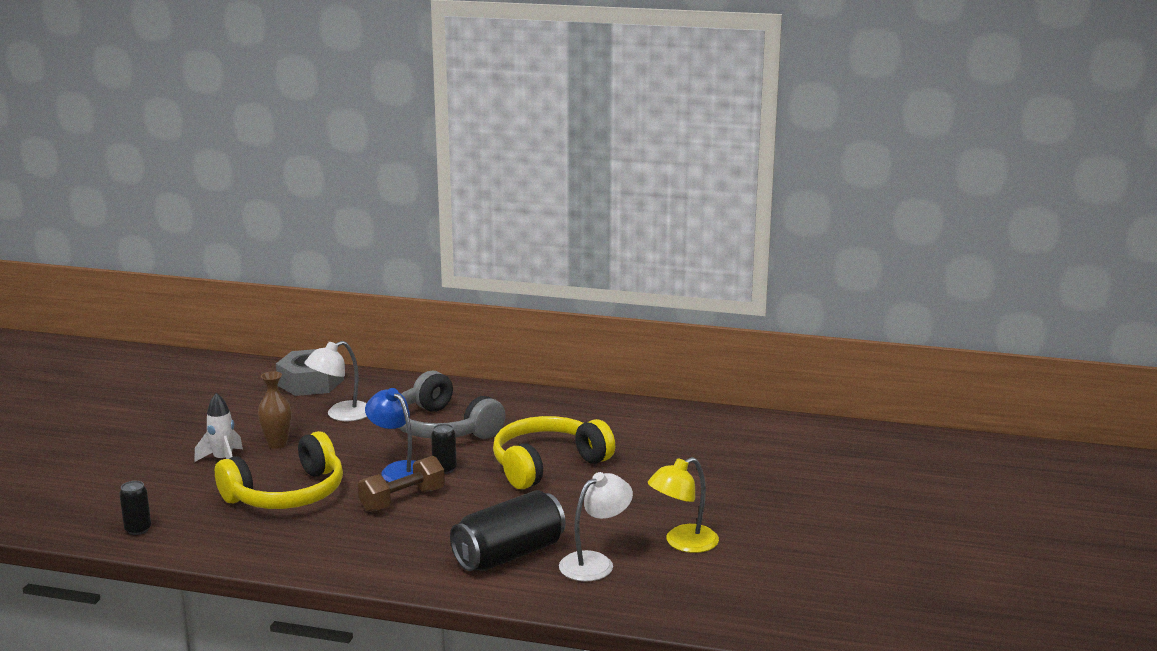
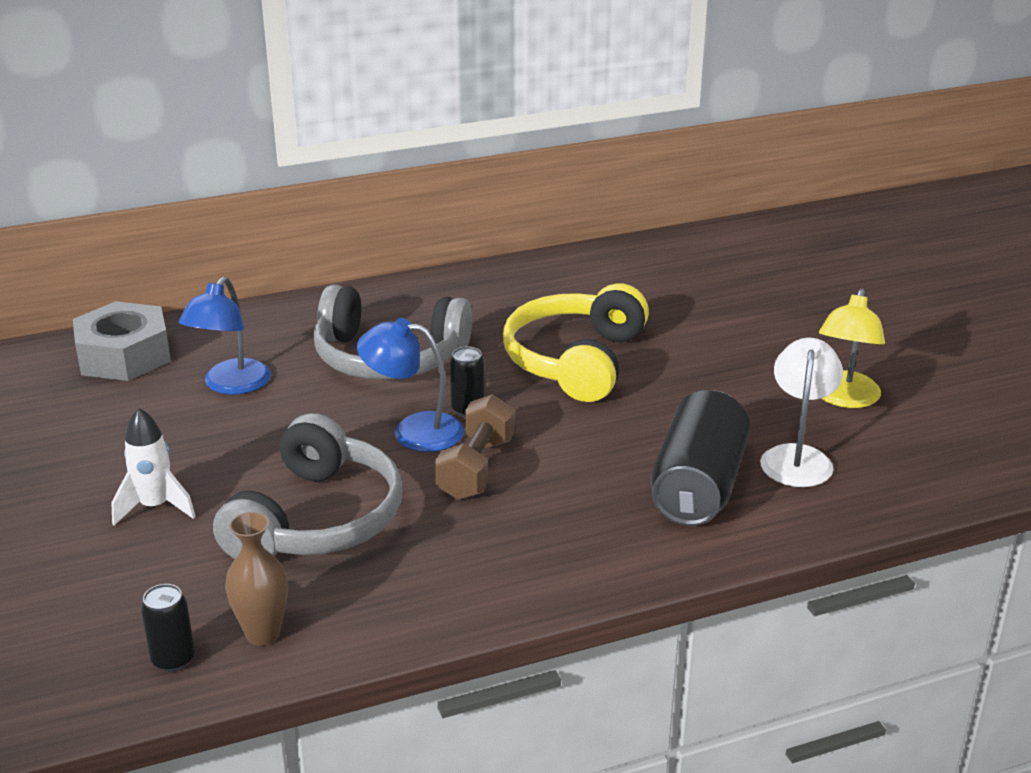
camera: 35 degrees left, 10 degrees up
(277, 444) = (201, 456): brown vase -> brown vase (263, 634)
(287, 494) = (316, 519): yellow headphones -> grey headphones
(341, 415) = (231, 385): white lamp -> blue lamp

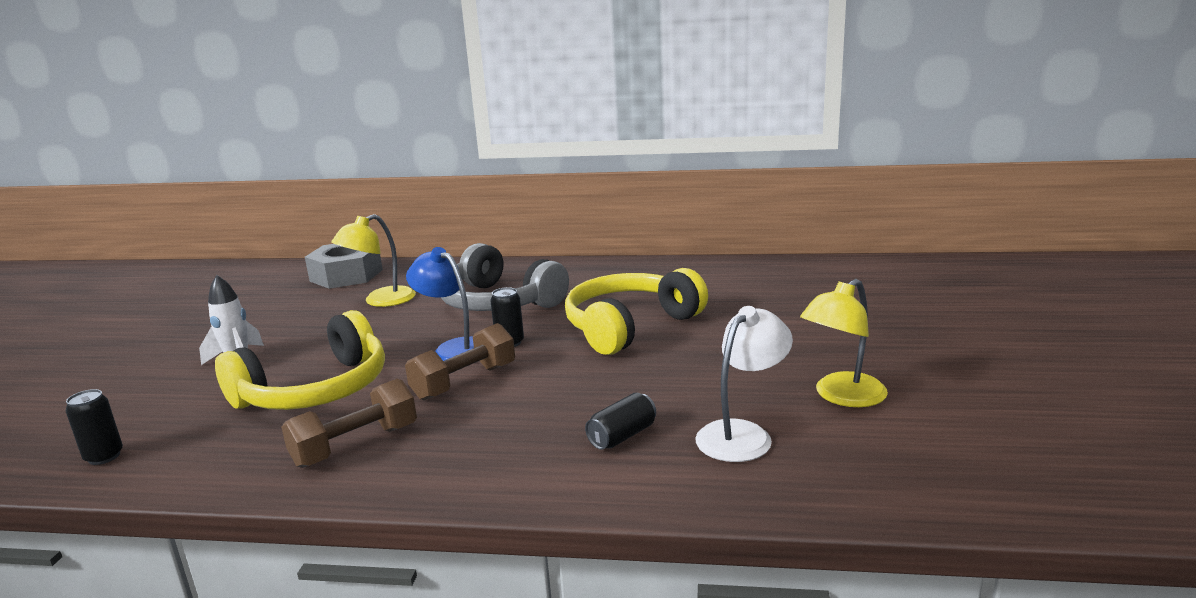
camera: 30 degrees right, 10 degrees down
(231, 385) = (380, 301): blue lamp -> yellow lamp
(263, 634) = (176, 456): brown vase -> none
(316, 519) = (315, 390): grey headphones -> yellow headphones
(451, 566) = (355, 445): none -> brown dumbbell
(698, 486) = (622, 436): black can -> black can, size x0.48

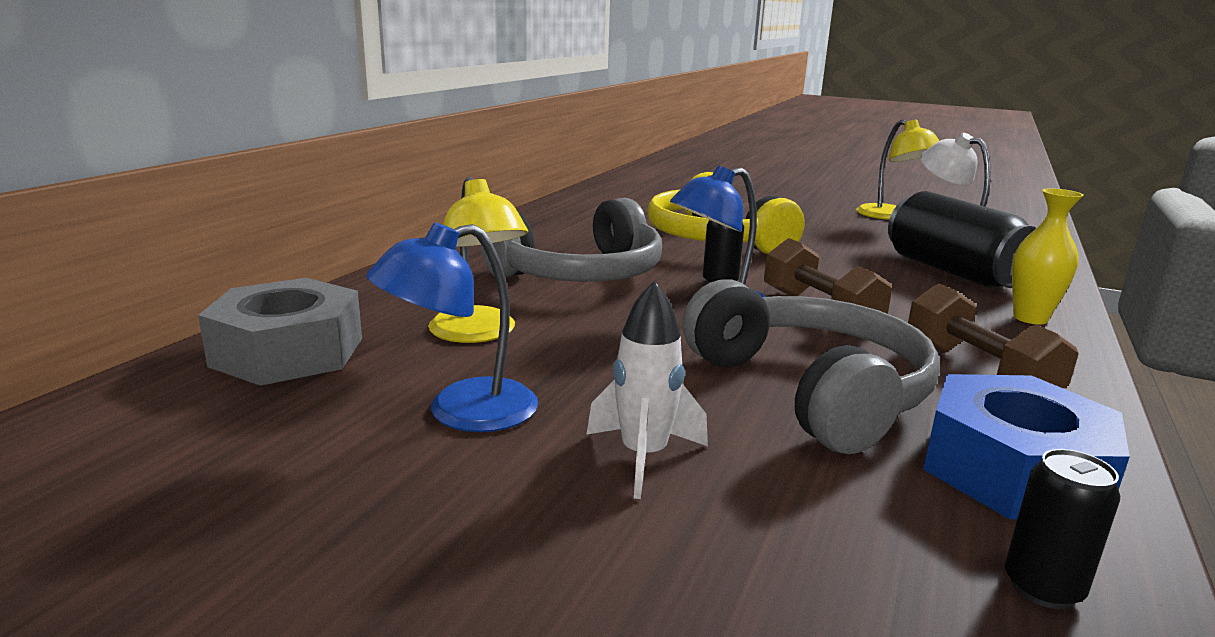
camera: 75 degrees left, 0 degrees up
(210, 454) = (1013, 470): none -> blue nut
(284, 318) = (461, 412): none -> blue lamp
(315, 390) = (809, 391): yellow headphones -> grey headphones
(491, 474) = (1030, 318): none -> yellow vase
(622, 436) = (952, 271): black can -> black can, size x2.10

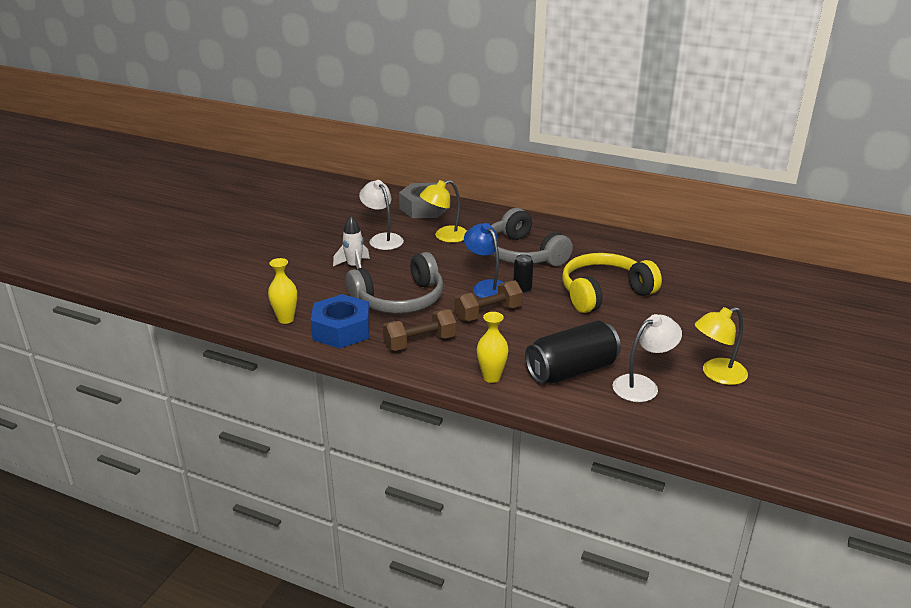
camera: 90 degrees right, 10 degrees up
(461, 412) = (382, 239): blue lamp -> white lamp
(1042, 588) = (286, 319): black can -> yellow vase

